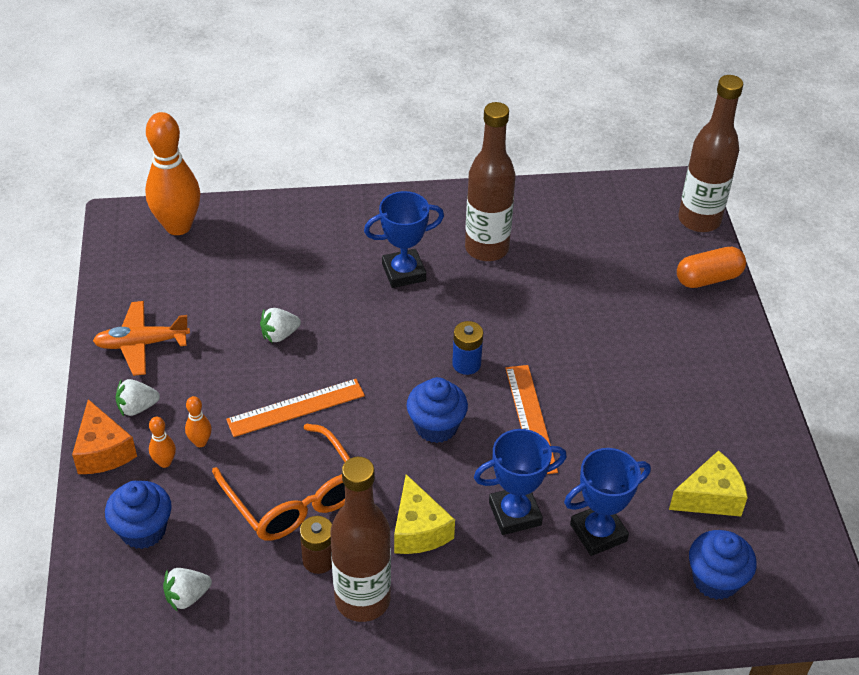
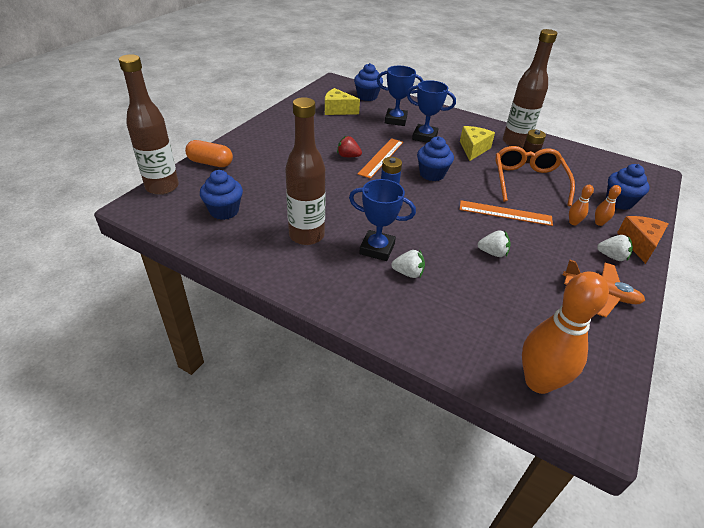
camera: 145 degrees left, 5 degrees down
(187, 596) = (600, 173): white strawberry -> white strawberry (408, 273)
(574, 393) = (348, 156): none -> red strawberry
(599, 229) = (224, 211): none -> blue cupcake

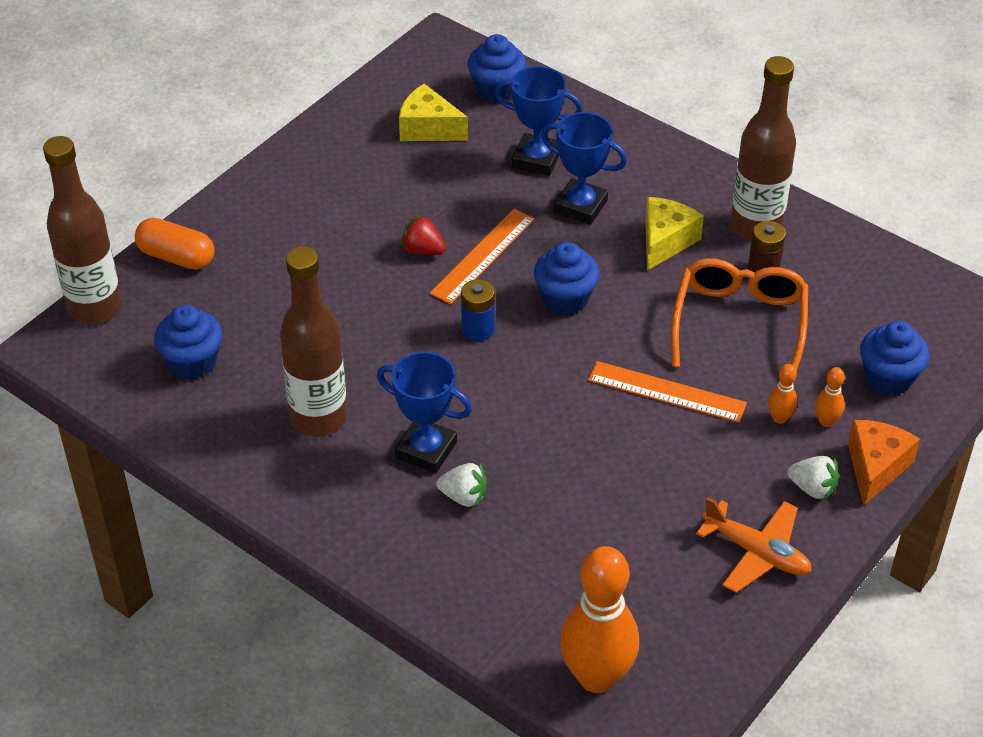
camera: 10 degrees right, 5 degrees up
(492, 253) = (613, 469): white strawberry -> none

